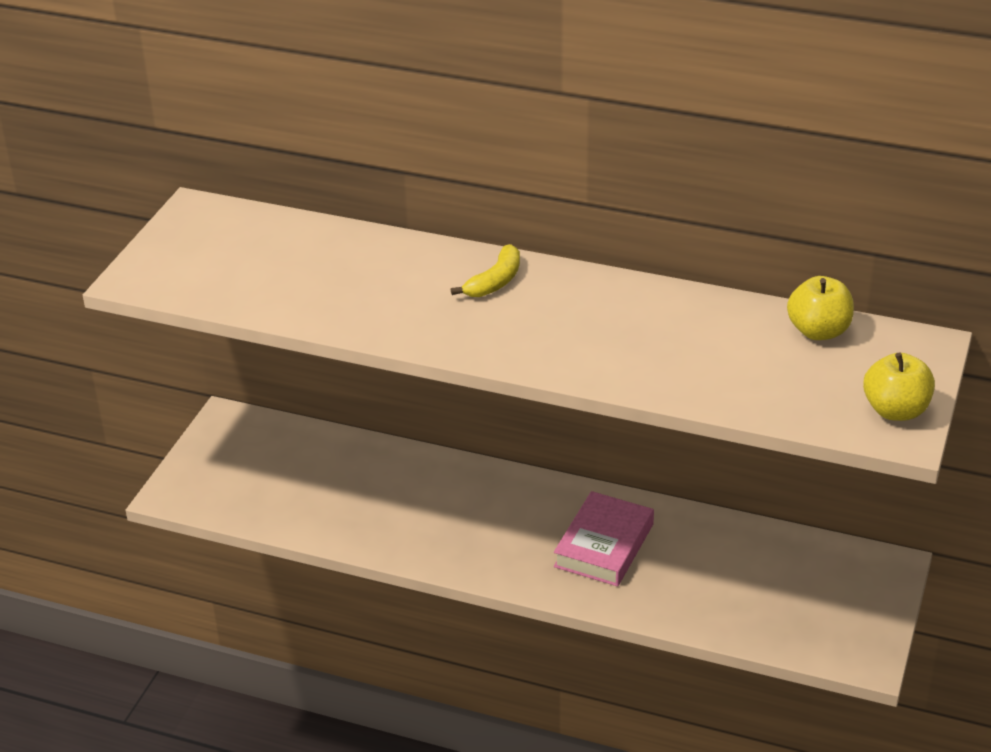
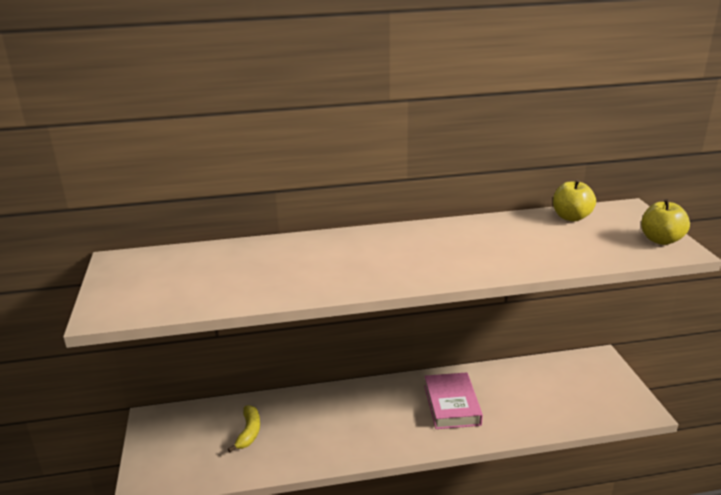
camera: 30 degrees left, 10 degrees down
(495, 282) = (366, 244): yellow banana -> yellow banana (249, 432)

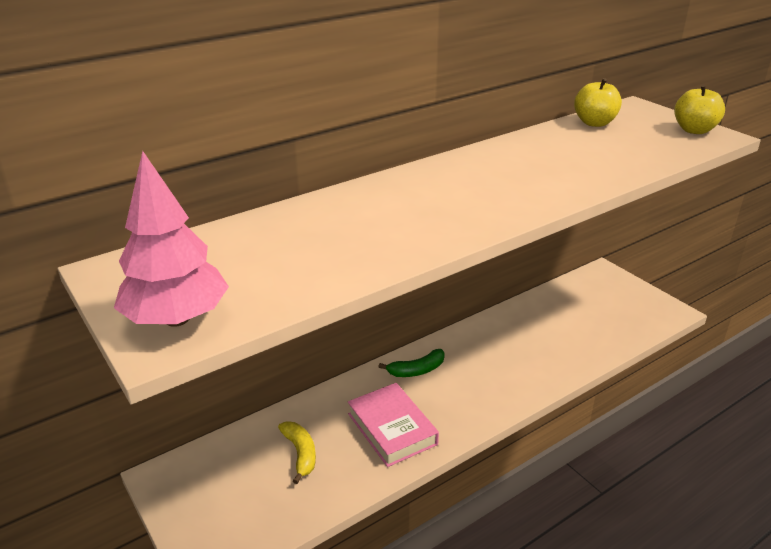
camera: 25 degrees left, 5 degrees up
(126, 301) = (177, 319): none -> pink tree
(375, 397) = (416, 370): none -> green banana
(452, 405) = (500, 356): pink book -> pink book (392, 429)

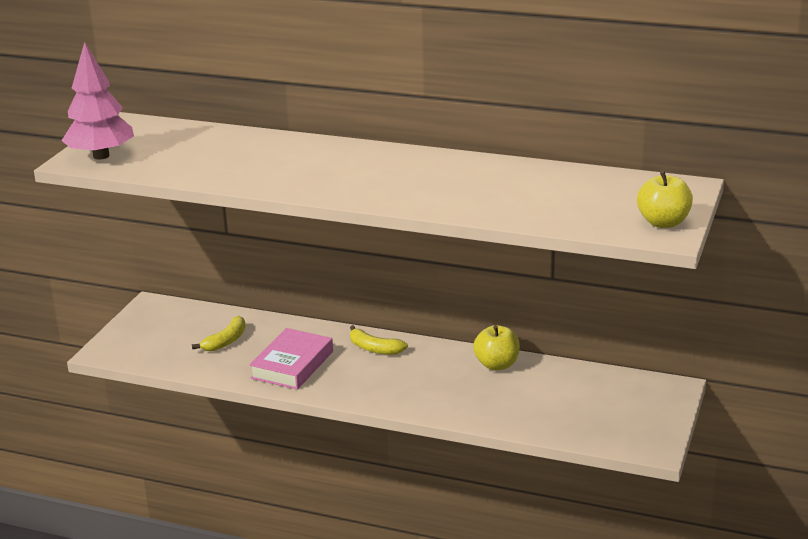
camera: 55 degrees right, 5 degrees down
(416, 370) = (374, 348): green banana -> yellow banana
(594, 123) = (604, 180): yellow apple -> yellow apple (497, 365)

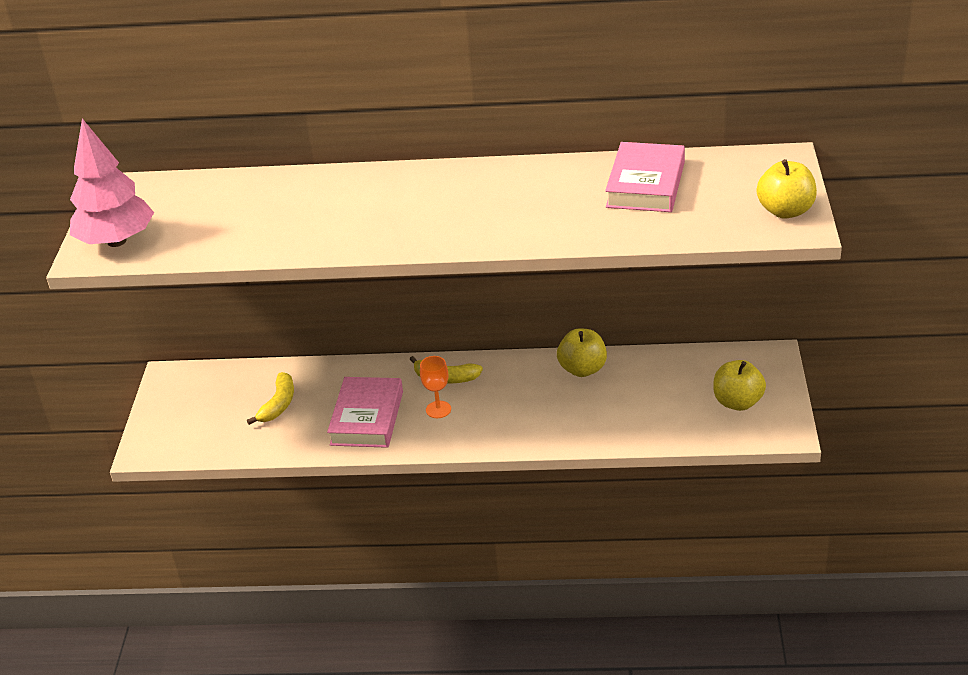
camera: 15 degrees left, 10 degrees up
(355, 370) = (438, 409): none -> orange goblet
(552, 185) = (646, 184): none -> pink book
(622, 417) = (737, 402): none -> yellow apple

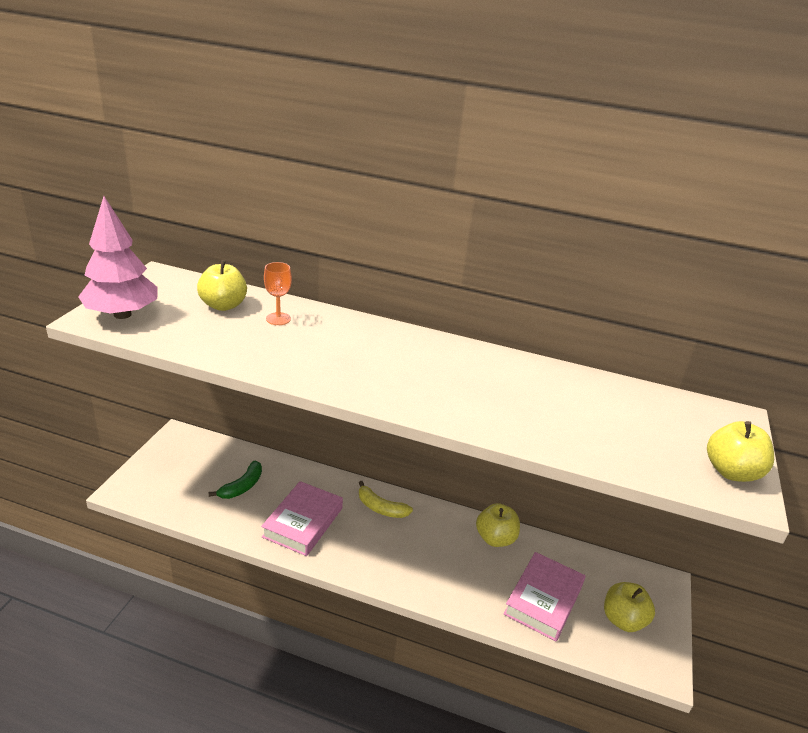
camera: 10 degrees right, 5 degrees down
(216, 199) = (223, 305): none -> yellow apple
(278, 405) = (242, 486): yellow banana -> green banana
(438, 409) = (363, 535): orange goblet -> orange goblet (278, 319)
(646, 184) = (595, 402): pink book -> pink book (543, 600)

